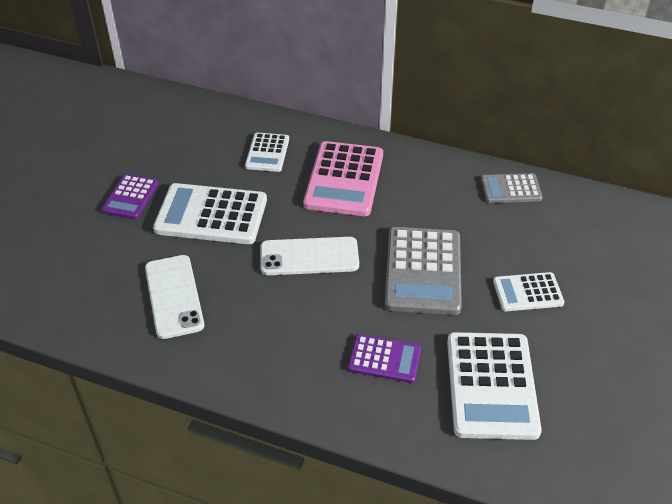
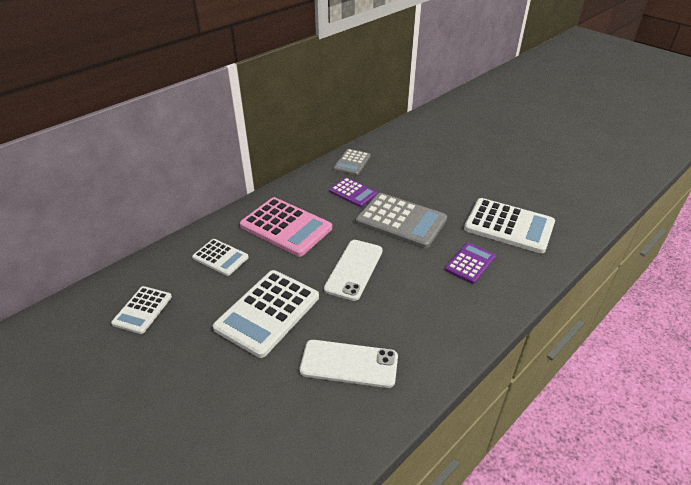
camera: 65 degrees left, 5 degrees down
(131, 197) = (200, 364): purple calculator -> purple calculator (353, 192)
(527, 292) = (442, 187): white calculator -> white calculator (142, 310)

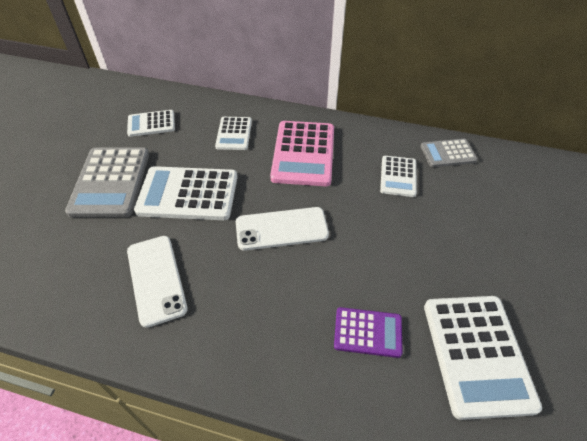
camera: 60 degrees right, 10 degrees up
(353, 192) = (398, 176): purple calculator -> white calculator
(401, 221) = (388, 236): grey calculator -> grey calculator (111, 182)

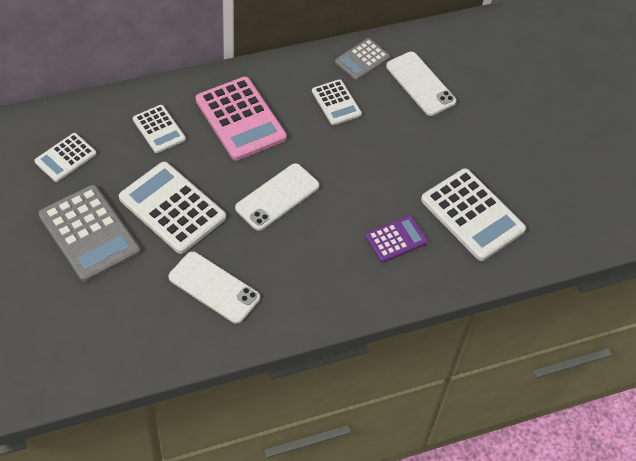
camera: 40 degrees left, 5 degrees up
(188, 194) = (172, 208): white calculator -> white calculator turned 75 degrees clockwise
(495, 195) = (420, 84): none -> white phone

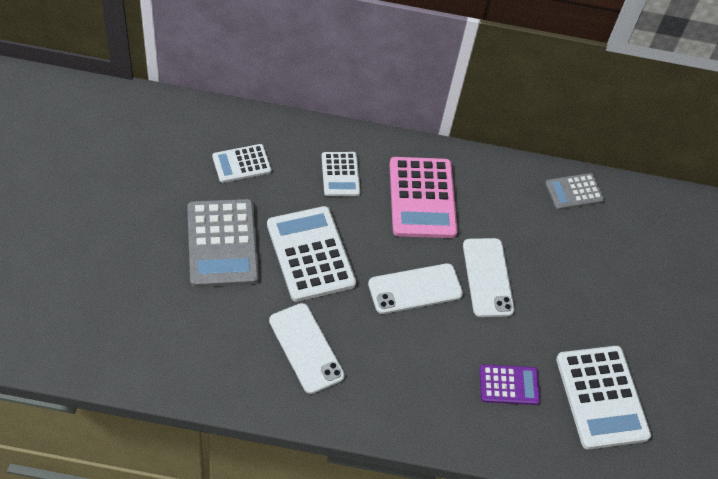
camera: 25 degrees right, 0 degrees up
(336, 103) = (524, 223): white calculator -> none
(420, 84) = (620, 241): white phone -> white phone (487, 277)

